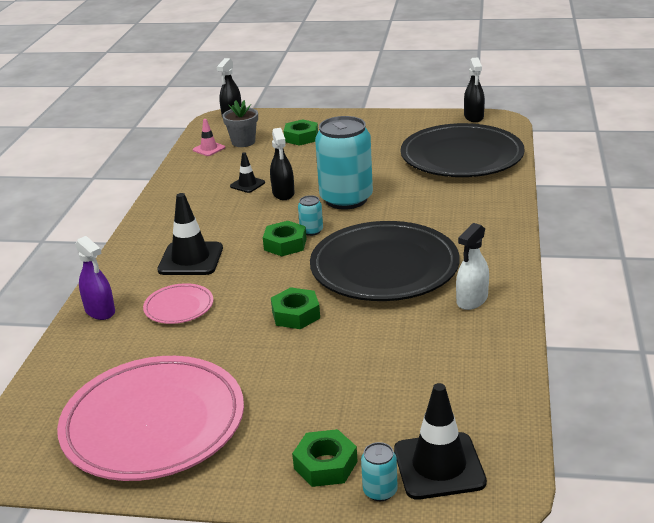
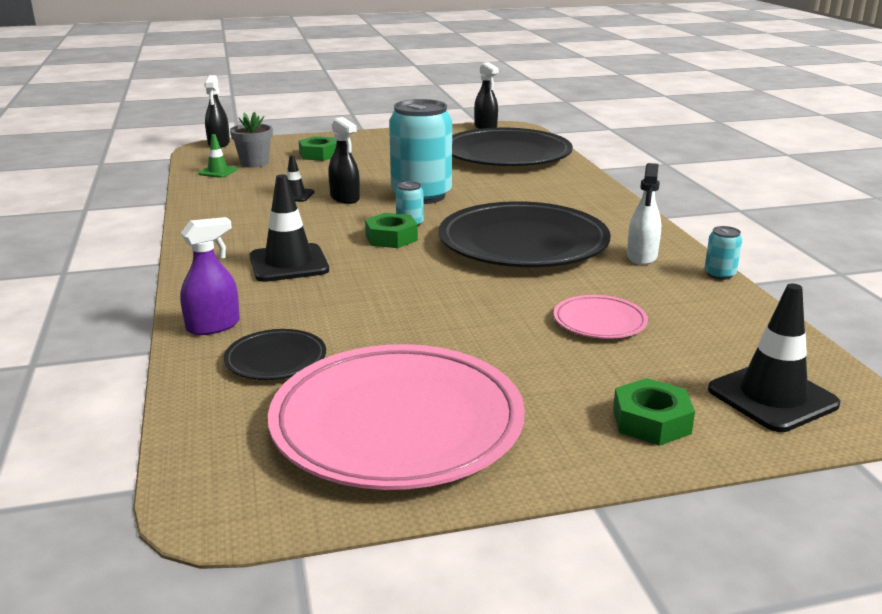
camera: 25 degrees left, 5 degrees down
(100, 311) = (213, 326): purple spray bottle -> purple spray bottle turned 60 degrees counterclockwise
(118, 350) = (276, 360): none -> black plate
(179, 307) = (317, 307): pink plate -> pink plate (599, 322)
(209, 149) = (217, 172): pink traffic cone -> green traffic cone
(296, 314) = (467, 294): green nut -> none
(380, 491) = (738, 433): turquoise can -> turquoise can (719, 274)

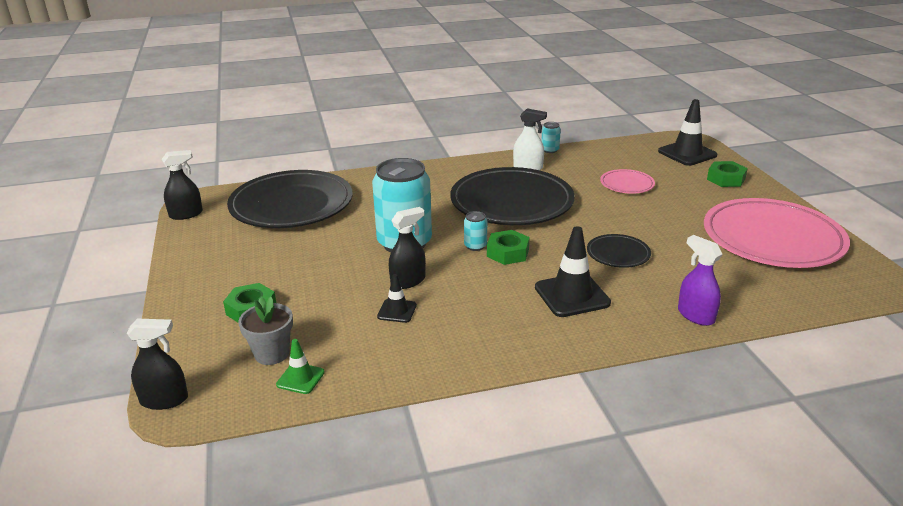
camera: 90 degrees left, 5 degrees up
(276, 360) = (728, 283): black plate -> black plate (618, 254)

